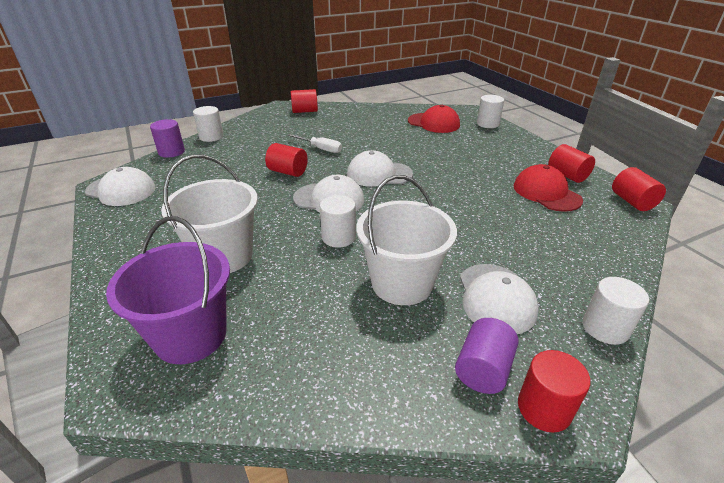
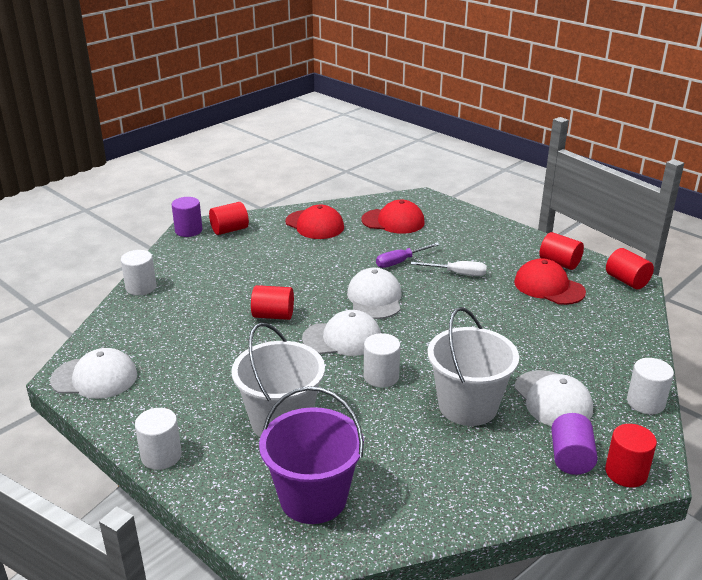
camera: 20 degrees left, 5 degrees down
(171, 152) = (109, 317): purple cylinder -> purple cylinder (188, 230)
(320, 149) = (288, 279): white screwdriver -> white screwdriver (457, 274)
(369, 117) = (314, 225): none -> red cap
(379, 174) = (374, 298): white cap -> white cap turned 105 degrees clockwise
(420, 151) = (400, 262): none -> purple screwdriver
(487, 124) = (452, 212): white cylinder -> white cylinder (161, 456)

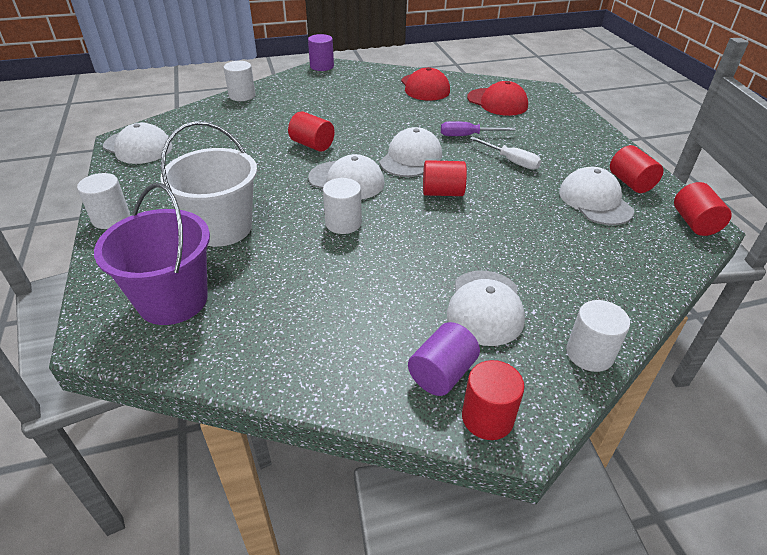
camera: 30 degrees right, 10 degrees up
(229, 230) = (352, 74): red cylinder -> red cylinder (442, 192)
(468, 406) = (392, 279): white bucket -> none
(549, 287) = (595, 201): red cap -> white cap

